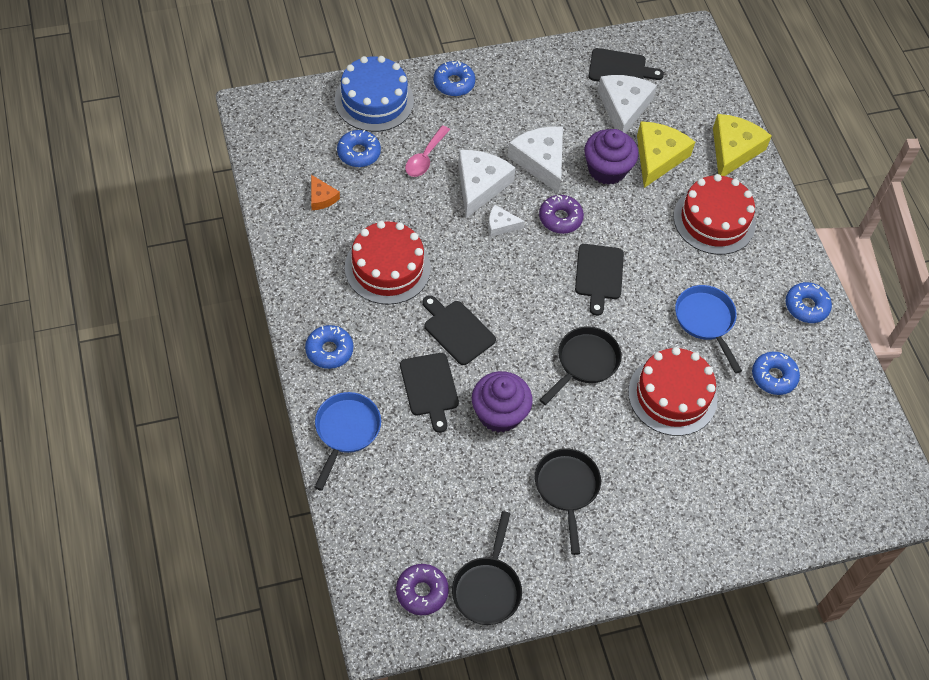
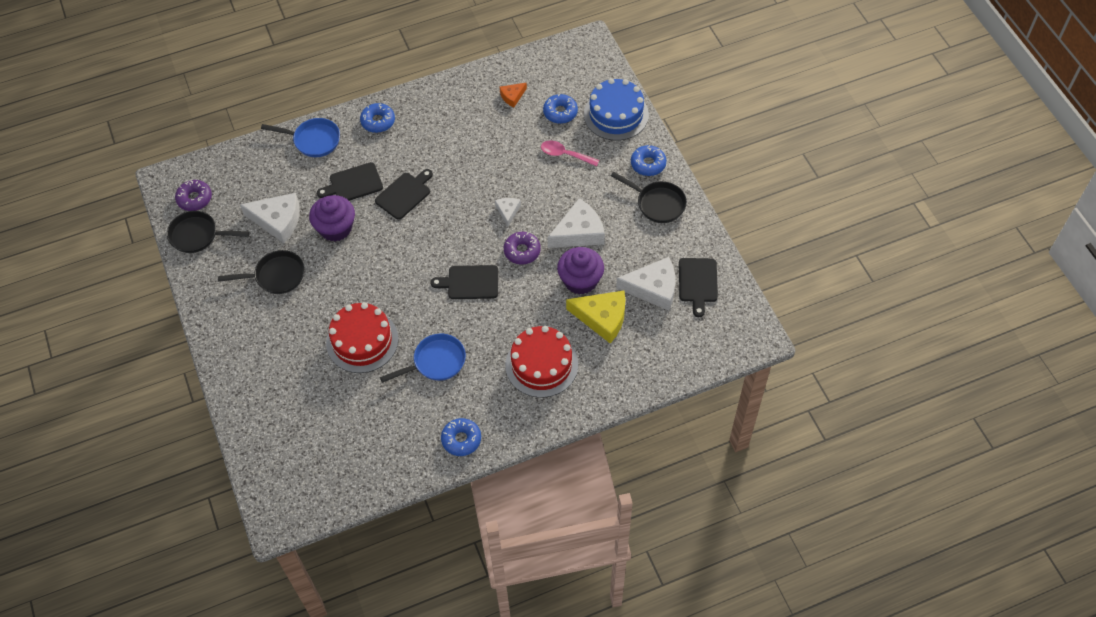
camera: 90 degrees right, 0 degrees up
(387, 268) = (455, 145): red cake -> none
(480, 185) = (545, 193): white cheese -> white cheese (278, 221)
(585, 362) = (386, 279): black pan -> black pan (658, 203)
(733, 150) = (624, 377): yellow cheese -> none
(773, 377) = (387, 414): blue donut -> none

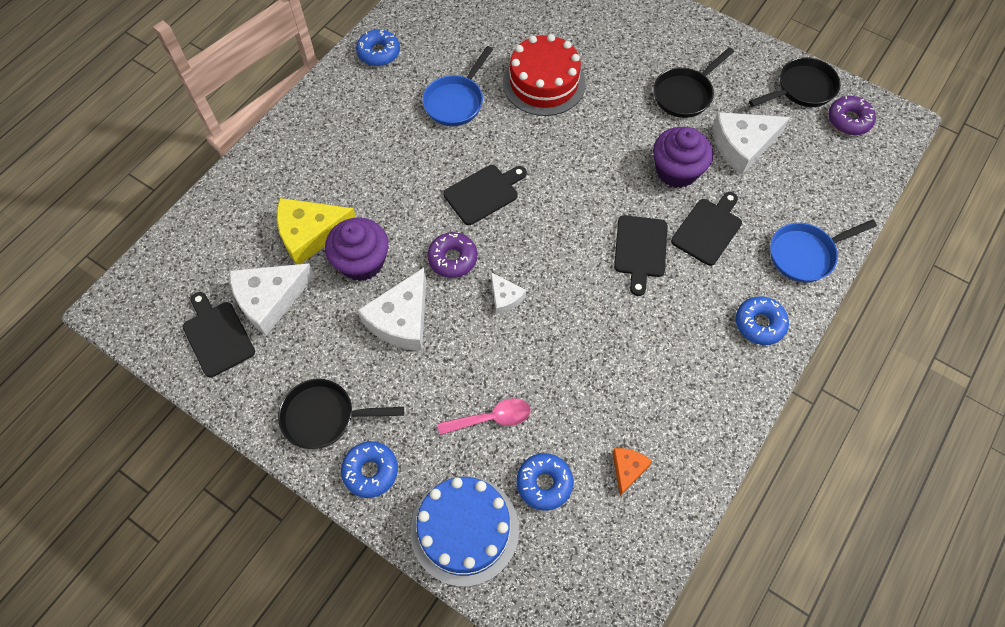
camera: 145 degrees right, 5 degrees up
(541, 364) = (346, 153): red cake -> none

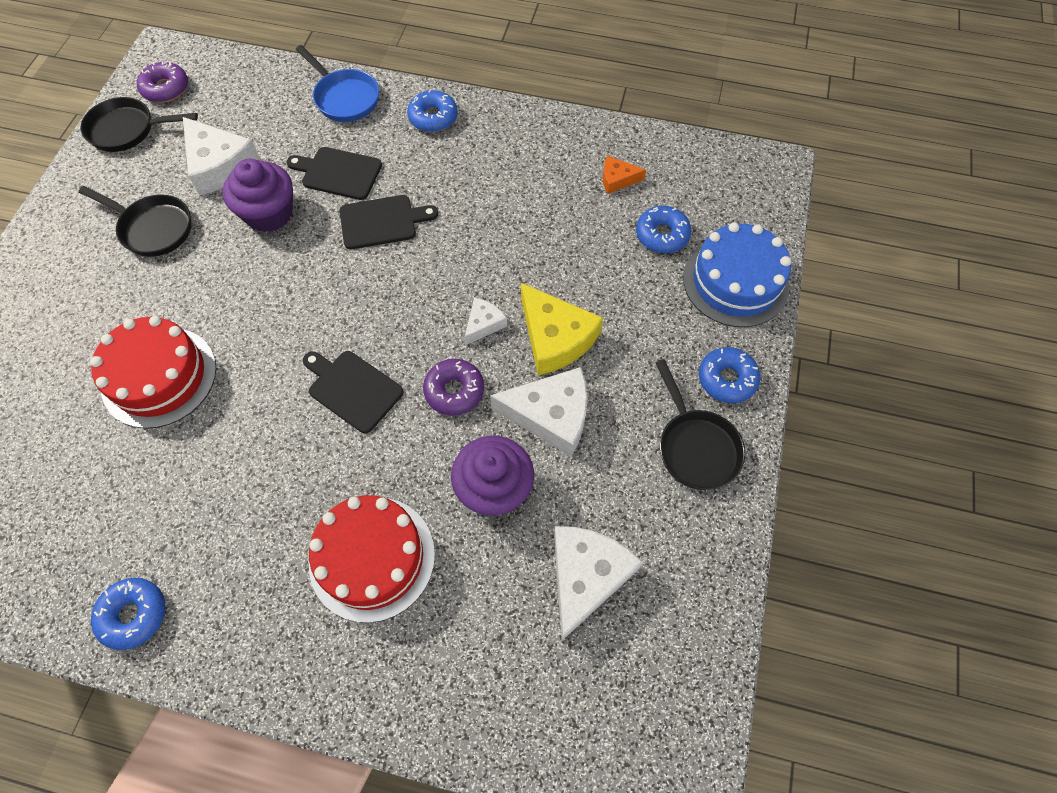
camera: 110 degrees left, 0 degrees up
(217, 336) = (660, 617): black cutting board -> none
(269, 299) = (586, 576): white cheese -> white cheese turned 105 degrees counterclockwise
(310, 233) = (476, 570): yellow cheese -> yellow cheese (555, 338)
(350, 177) = (372, 558): none -> red cake
(456, 101) = (211, 471): blue pan -> none
(491, 418) = (622, 294): pink spoon -> none
(802, 89) = (127, 130): black pan -> black pan turned 45 degrees counterclockwise

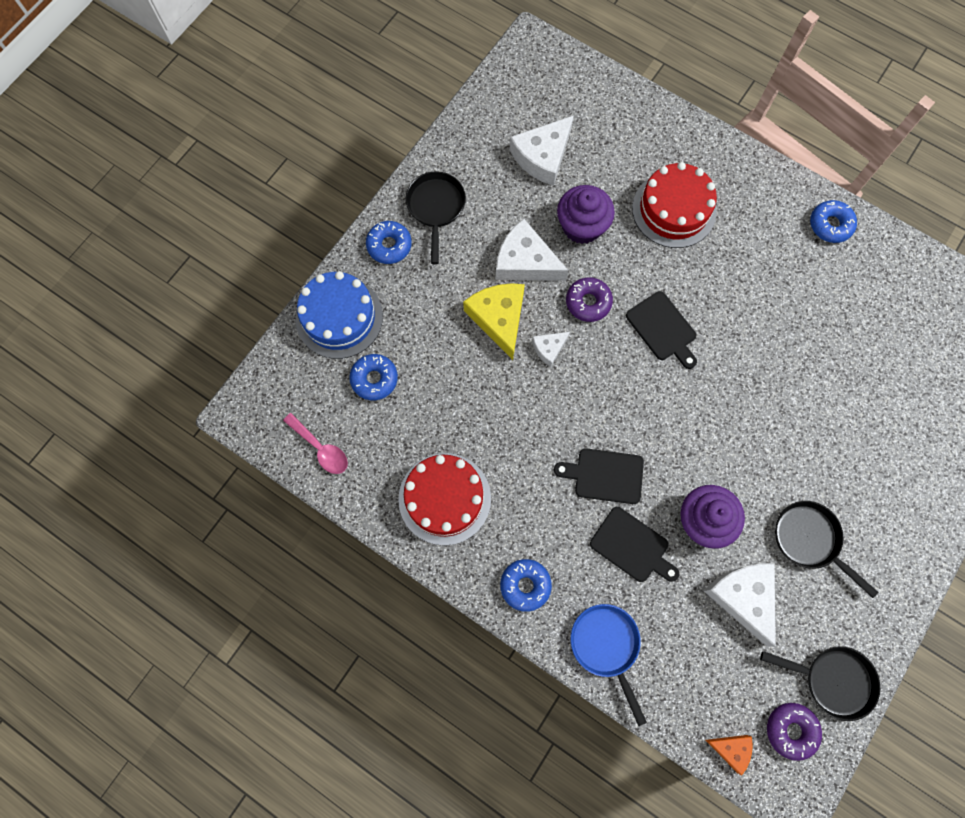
camera: 160 degrees left, 10 degrees up
(159, 377) = (809, 388): red cake -> red cake (444, 498)
(617, 179) = (384, 449): orange cheese -> orange cheese (731, 749)
(679, 162) = (321, 448): none -> pink spoon

